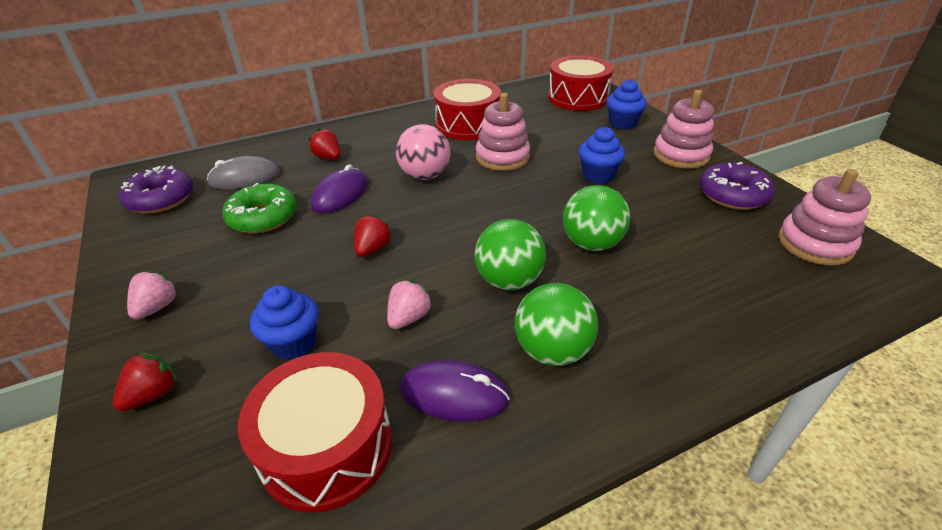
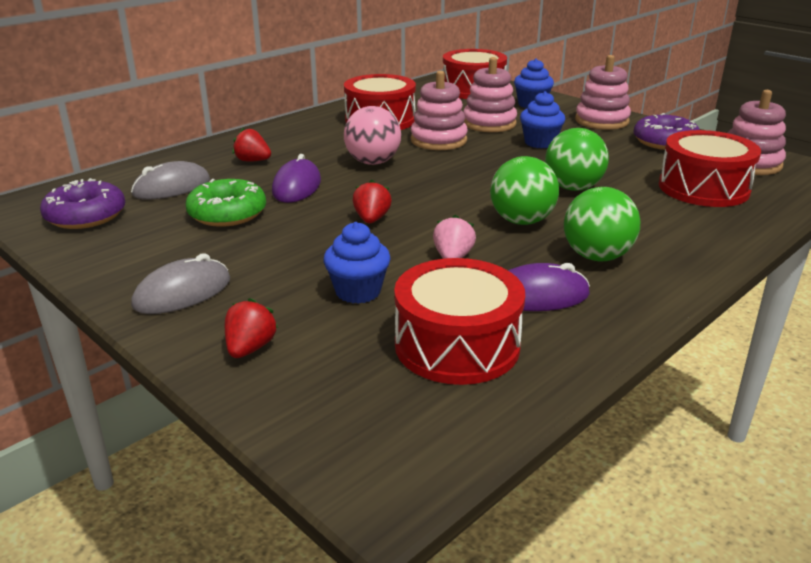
camera: 20 degrees left, 10 degrees down
(157, 307) = (182, 293): pink strawberry -> grey mouse
(564, 142) = (489, 123): none -> pink stacking toy
(736, 271) = (703, 188): none -> red drum

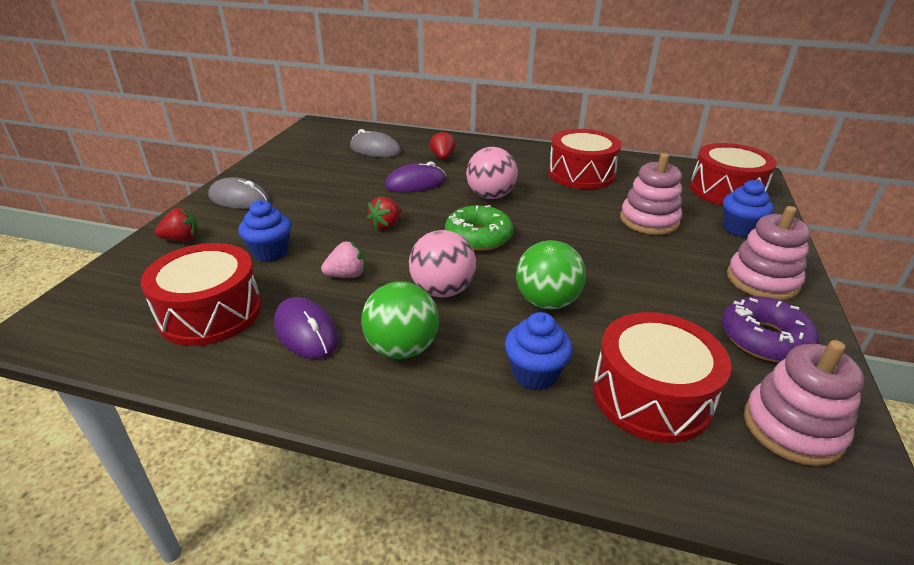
camera: 60 degrees right, 5 degrees up
(86, 216) = (317, 143): purple donut -> none
(227, 213) = (353, 176): green donut -> green donut (478, 237)
(371, 219) = (386, 225): red strawberry -> red strawberry turned 150 degrees clockwise
(438, 140) = (572, 209): pink stacking toy -> none
(521, 221) = (442, 290): green ball -> pink ball
(540, 143) = (639, 258): blue cupcake -> blue cupcake (534, 374)

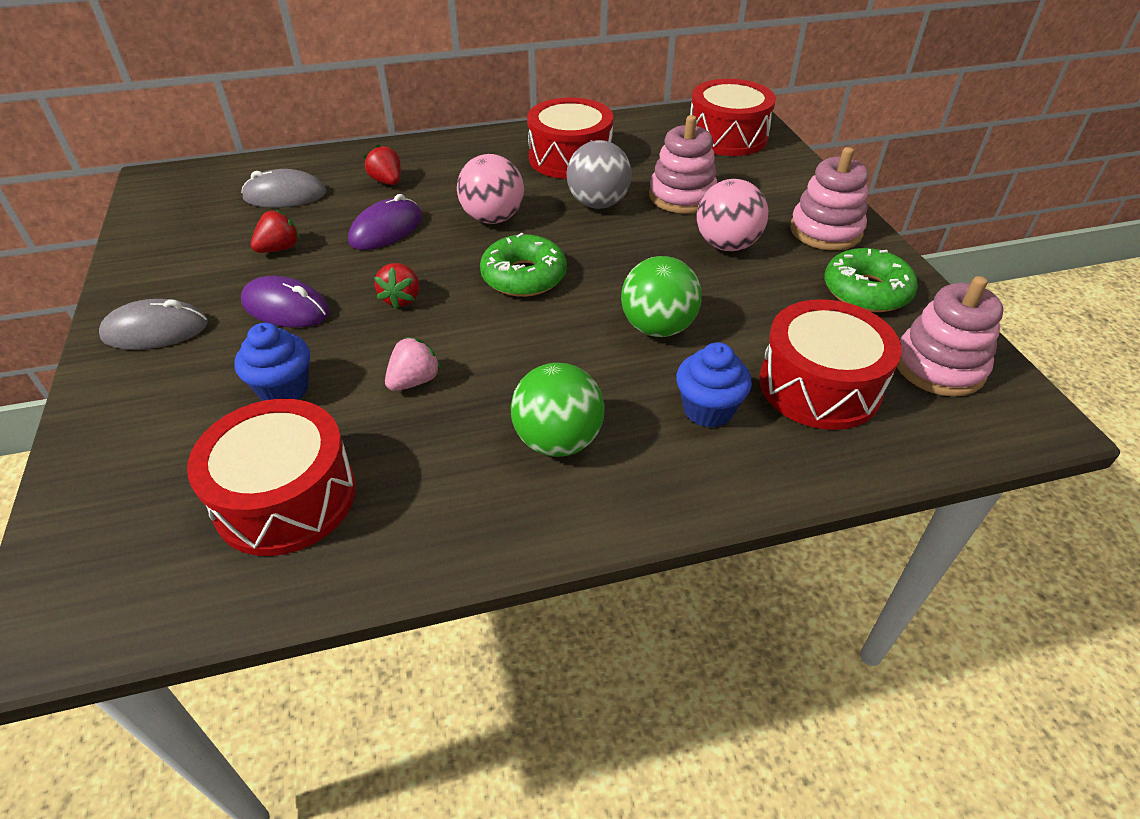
camera: 30 degrees left, 10 degrees up
(182, 239) = (131, 419): red strawberry -> red strawberry (279, 248)
(306, 332) = (433, 468): purple mouse -> purple mouse (286, 308)
(442, 290) = (541, 357): pink ball -> pink ball (726, 245)
(576, 207) = (598, 204): none -> grey ball
(739, 229) = (769, 179): blue cupcake -> none
(764, 339) = (866, 291): purple donut -> green donut

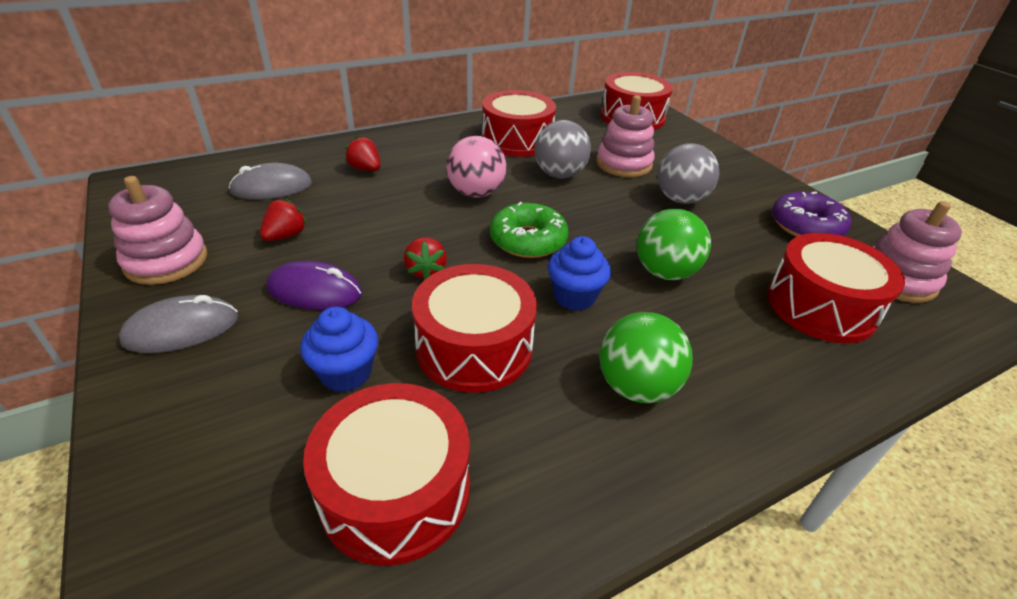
camera: 15 degrees left, 5 degrees down
(386, 230) = (383, 210): purple mouse -> none
(414, 381) = (474, 347): pink strawberry -> red drum
(708, 410) = (746, 339): blue cupcake -> blue cupcake (574, 297)
(726, 245) = (680, 199): pink ball -> grey ball
(825, 231) = (747, 182): pink stacking toy -> pink stacking toy (166, 261)
(866, 291) = (806, 226): green donut -> purple donut

